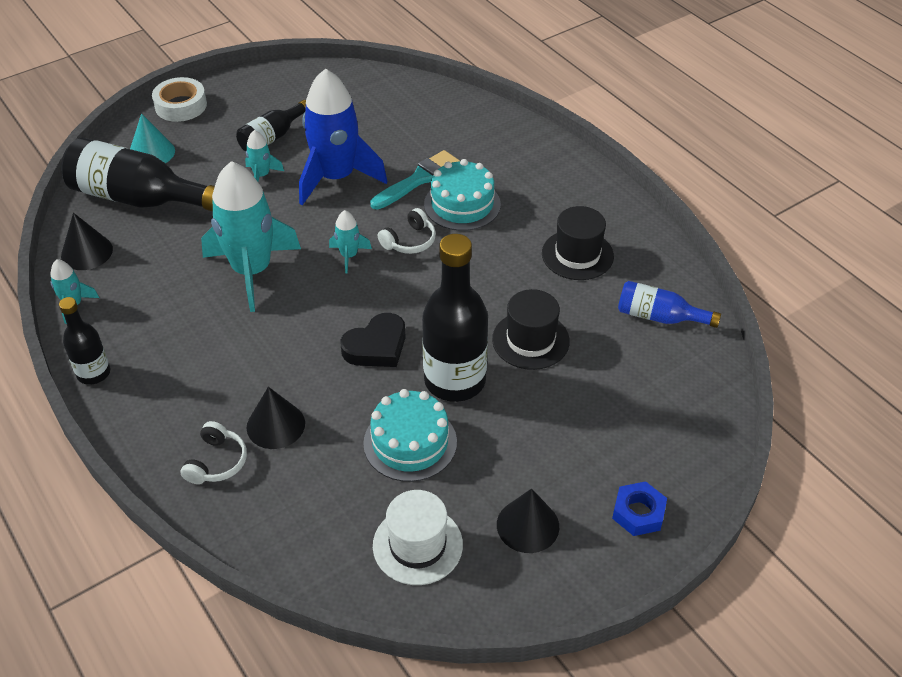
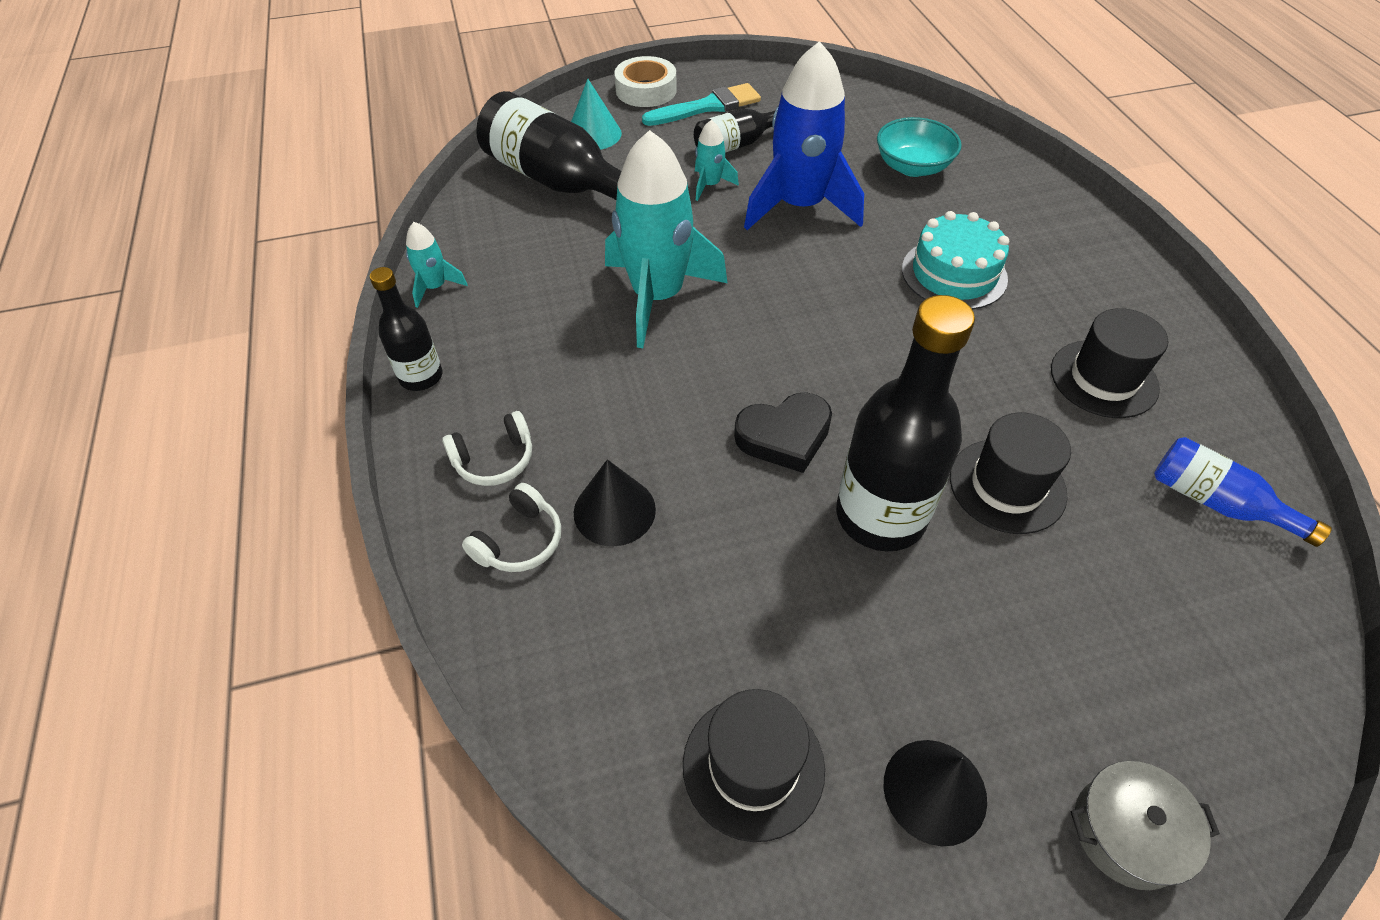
camera: 20 degrees right, 5 degrees up
(87, 252) = (476, 229): black cone -> none
(349, 256) = (785, 306): turquoise rocket -> none
(409, 241) = (870, 305): white headphones -> white headphones (494, 459)
(410, 442) = (790, 592): turquoise cake -> none
(412, 128) = (912, 167): none -> turquoise bowl
(417, 545) = (753, 766): white hat -> black hat
(419, 179) = (904, 230): turquoise brush -> turquoise brush (707, 107)
(638, 513) = (1127, 832): blue nut -> grey pot

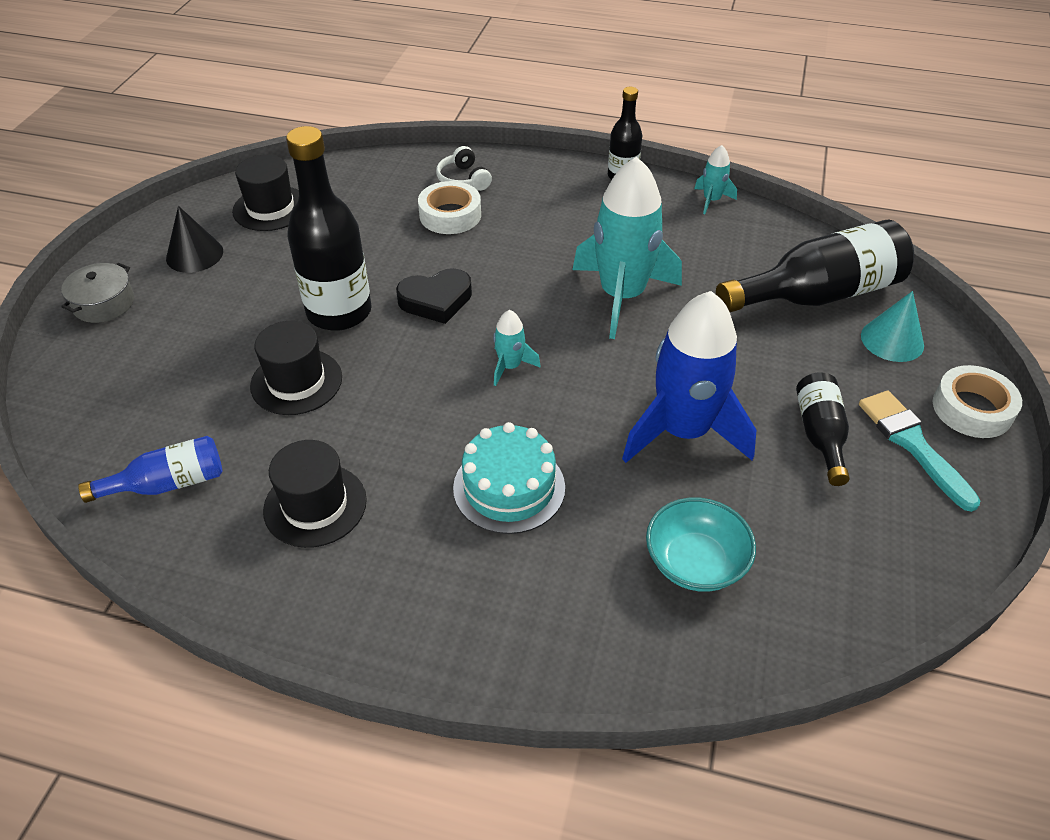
camera: 120 degrees right, 5 degrees down
(494, 459) = (528, 186): white headphones -> none
(614, 510) = (450, 215): black cone -> white tape
(707, 107) = (912, 444): turquoise brush -> turquoise brush turned 150 degrees clockwise
(710, 185) = (756, 384): turquoise rocket -> turquoise rocket (510, 366)
(784, 436) = (436, 300): black heart -> black heart turned 120 degrees counterclockwise

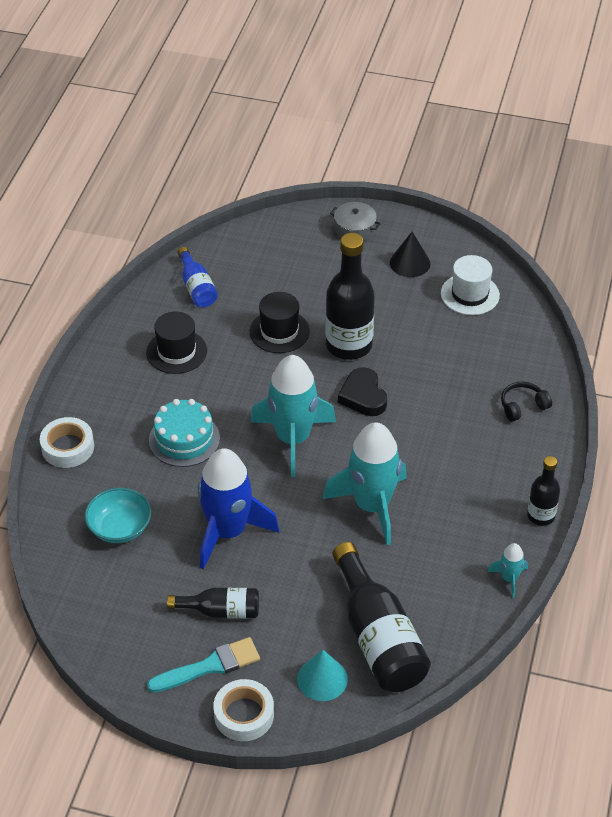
camera: 90 degrees right, 0 degrees up
(270, 208) = (470, 294): black hat -> white hat
(450, 215) = (470, 400): white tape -> white tape (67, 447)
(463, 179) = (523, 406): white headphones -> black headphones
(510, 366) = (293, 439): turquoise rocket -> turquoise rocket, size x2.26

